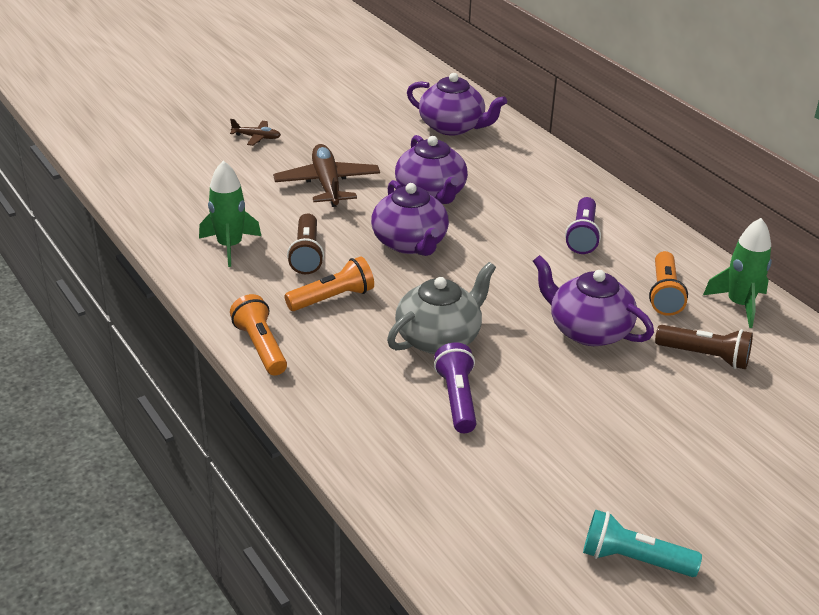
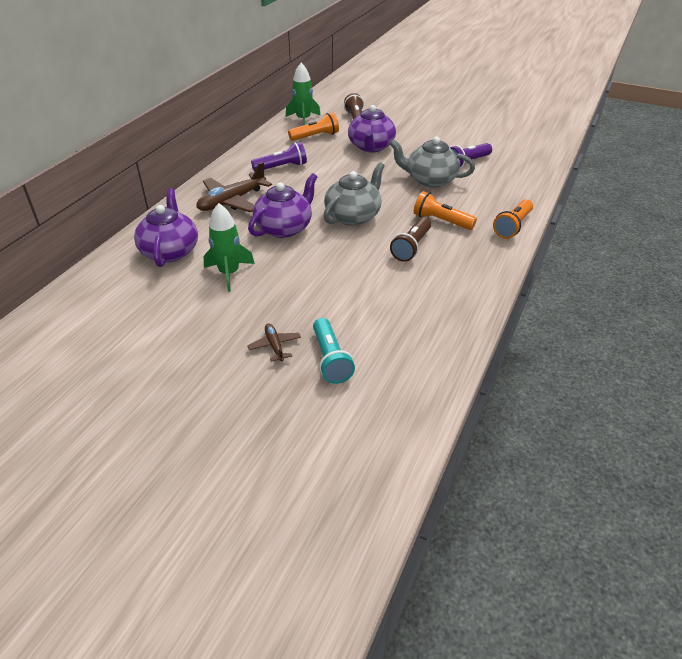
camera: 120 degrees left, 5 degrees up
(230, 246) = (441, 282): green rocket -> green rocket (229, 273)
(306, 254) = (411, 247): brown flashlight -> brown flashlight turned 150 degrees clockwise
(327, 184) = (316, 275): brown plane -> brown plane (232, 201)
(410, 243) = (353, 216): purple teapot -> grey teapot
(633, 559) = (497, 111): turquoise flashlight -> turquoise flashlight (330, 359)

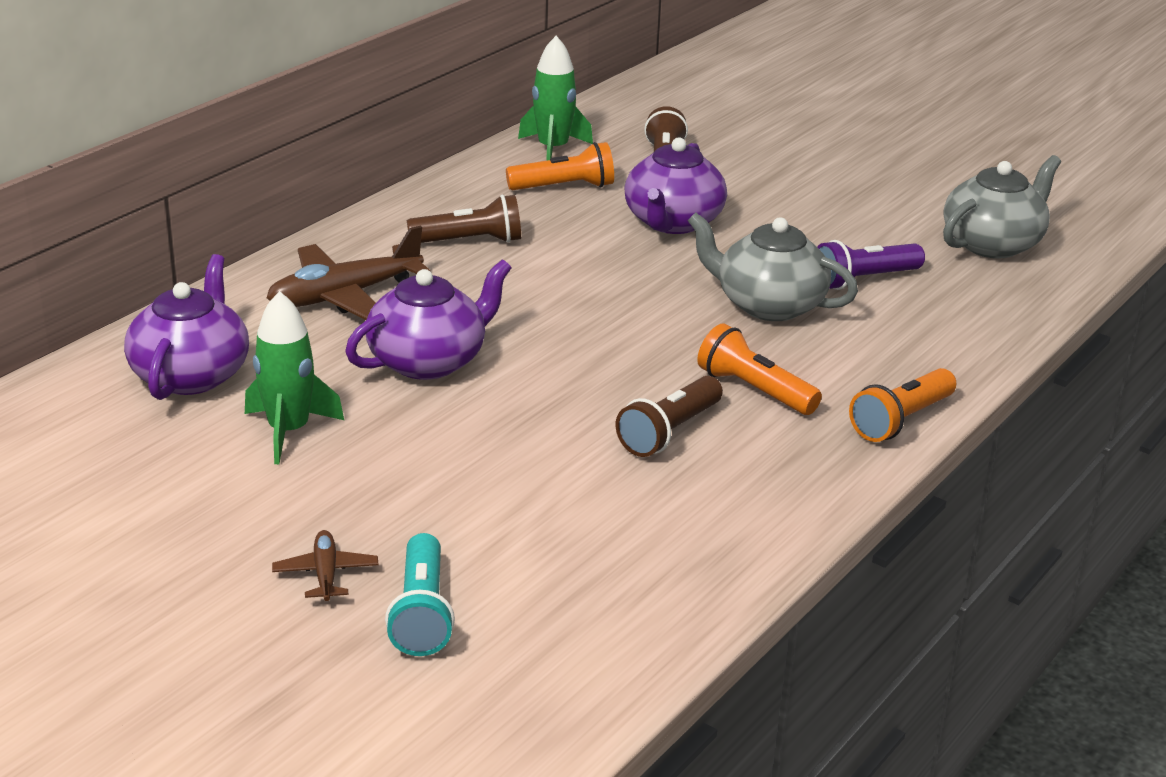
camera: 10 degrees right, 10 degrees down
(282, 167) = (470, 241): purple flashlight -> brown flashlight
(353, 216) = (577, 356): grey teapot -> grey teapot (993, 244)

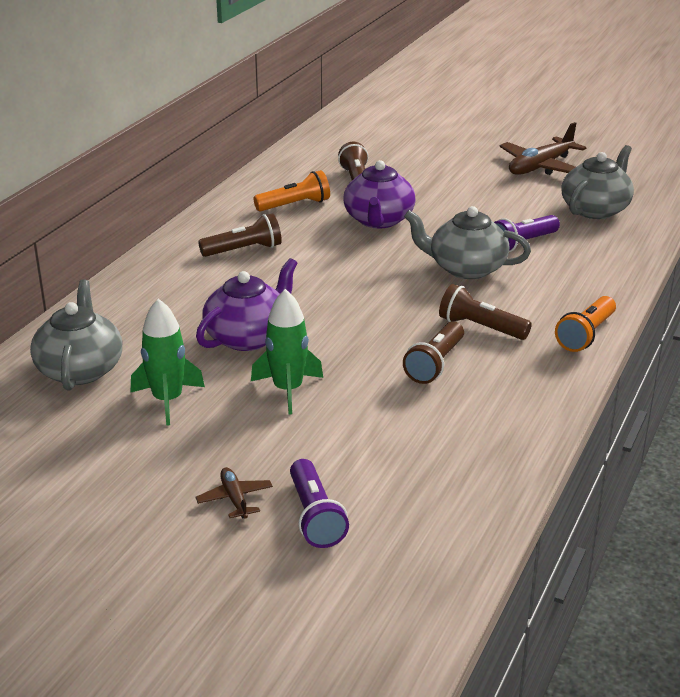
camera: 10 degrees left, 0 degrees up
(191, 375) = (80, 369): purple teapot -> grey teapot
(344, 296) = (170, 299): brown plane -> brown plane (540, 167)
(422, 613) = (315, 517): turquoise flashlight -> purple flashlight
(553, 149) = (276, 180): green rocket -> green rocket (288, 390)
(754, 390) = (480, 327): orange flashlight -> brown flashlight

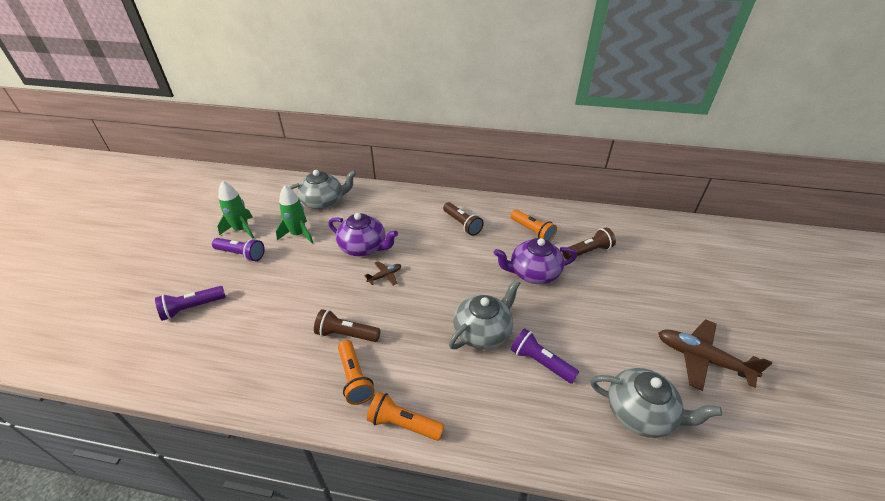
camera: 75 degrees right, 10 degrees up
(188, 466) = (241, 254): none -> purple flashlight
(235, 499) = (212, 276): brown plane -> brown plane (385, 276)
(288, 390) = (311, 274): green rocket -> green rocket (241, 230)
(466, 268) = (483, 332): grey teapot -> grey teapot turned 45 degrees clockwise
(480, 327) = (399, 352): brown flashlight -> none
(513, 362) = (354, 378): none -> orange flashlight

